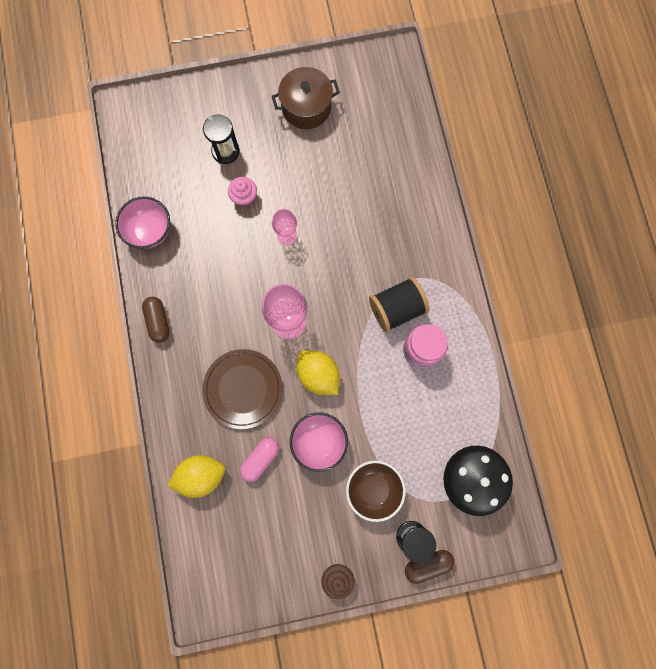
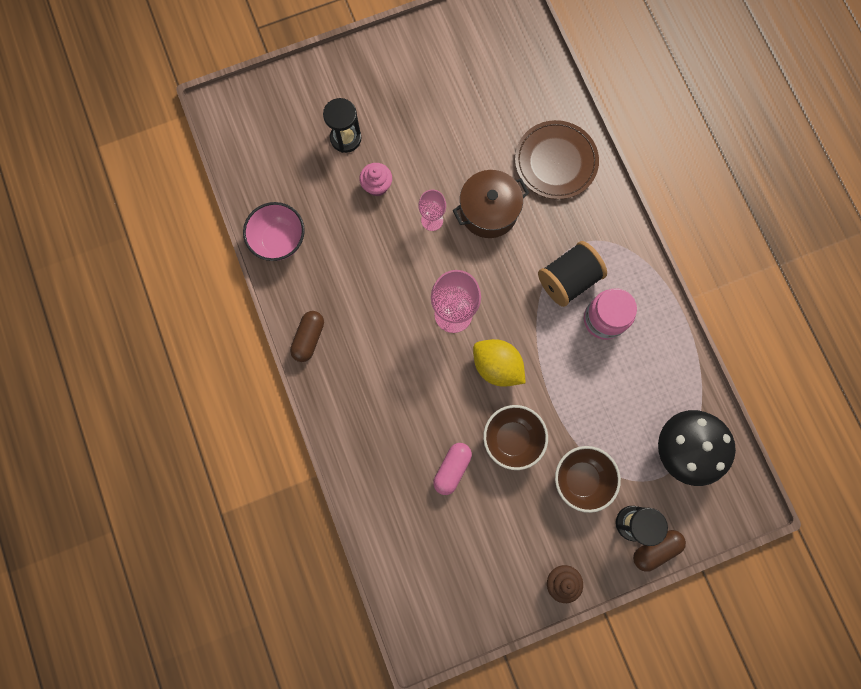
camera: 10 degrees left, 0 degrees up
(158, 321) = (309, 338): brown capsule -> brown capsule turned 45 degrees clockwise
(201, 475) = (390, 498): yellow lemon -> none
(243, 389) = (417, 396): brown plate -> brown plate (555, 162)
(306, 107) = (425, 75): brown pot -> brown pot (488, 211)
(319, 442) = (512, 439): pink bowl -> brown bowl

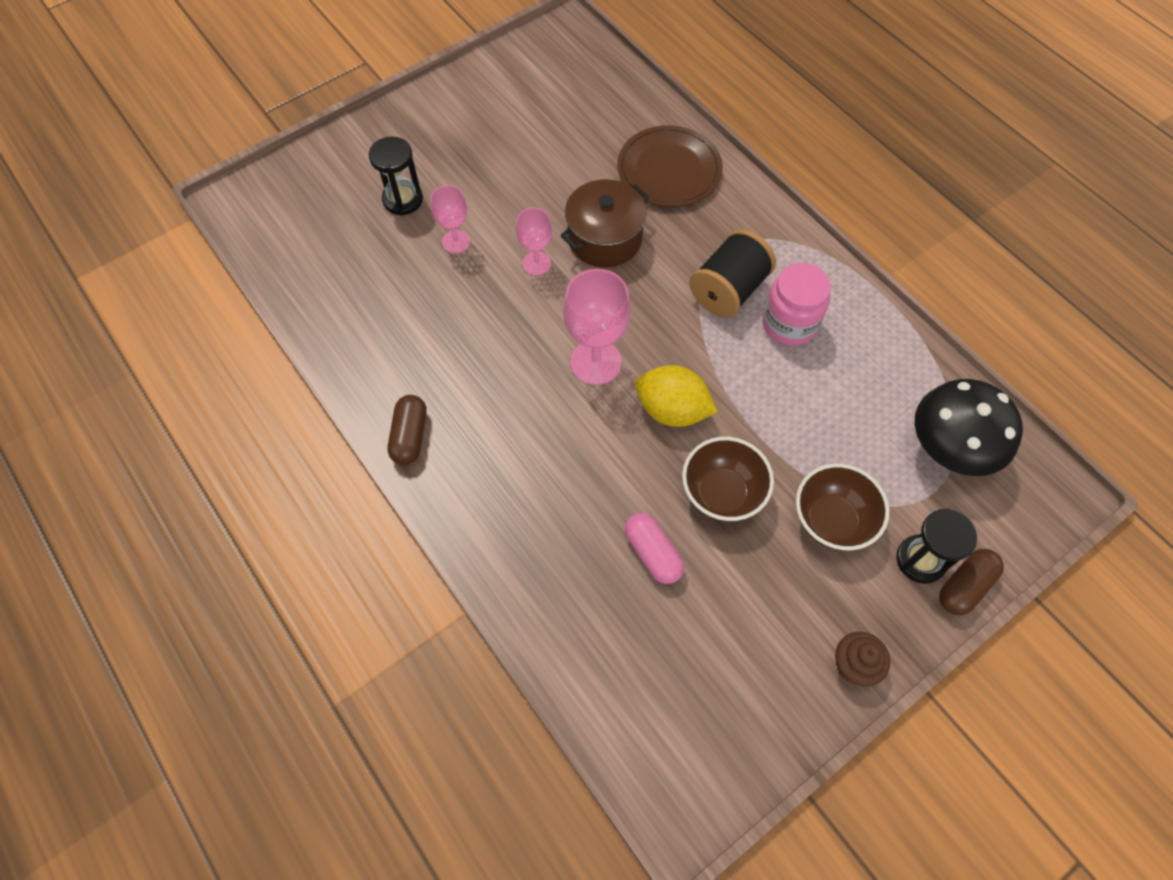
camera: 15 degrees left, 15 degrees down
(279, 240) = (343, 329): pink bowl -> none
(377, 186) = (456, 241): pink cupcake -> pink goblet
(452, 469) = (652, 553): pink capsule -> pink capsule turned 45 degrees counterclockwise

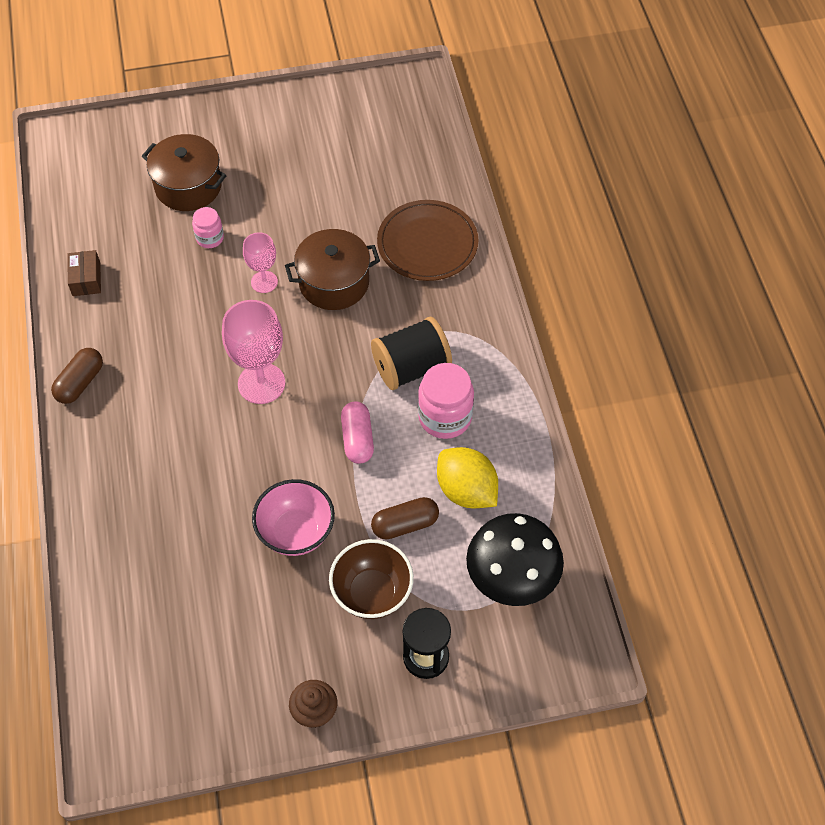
camera: 25 degrees right, 5 degrees down
(352, 329) = (86, 279): none -> brown box
(403, 199) = (188, 186): black hourglass -> brown pot
(456, 241) = (210, 238): pink goblet -> pink jar
(652, 553) = (211, 554): pink capsule -> pink capsule (357, 439)
(672, 410) = (299, 448): yellow lemon -> yellow lemon (466, 490)
(722, 494) = (296, 532): brown bowl -> pink bowl
(964, 586) = (449, 694): brown capsule -> brown capsule (405, 524)

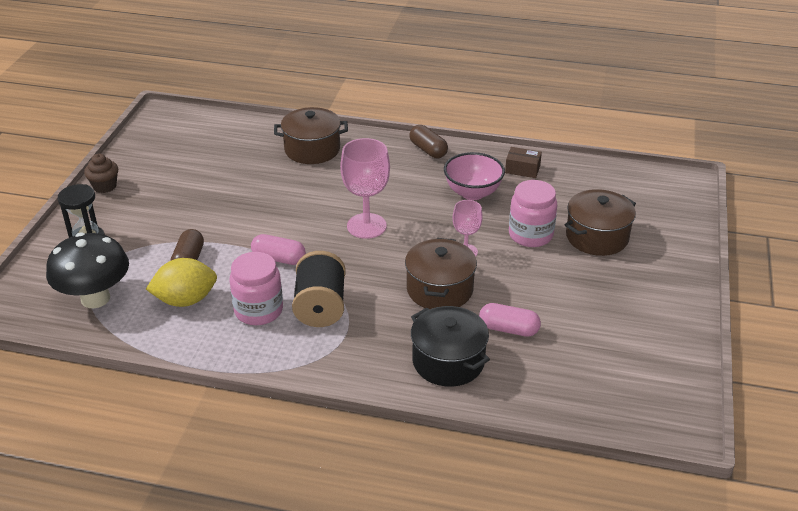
camera: 115 degrees right, 20 degrees down
(128, 508) = (312, 149): none -> brown pot
(210, 238) = (530, 235): pink jar -> pink jar, size x1.75
(296, 532) = (231, 210): pink bowl -> pink bowl (472, 193)
(362, 215) = (508, 329): none -> pink capsule
(372, 593) = (154, 230): brown bowl -> none
(427, 243) = (448, 361): brown plate -> black pot

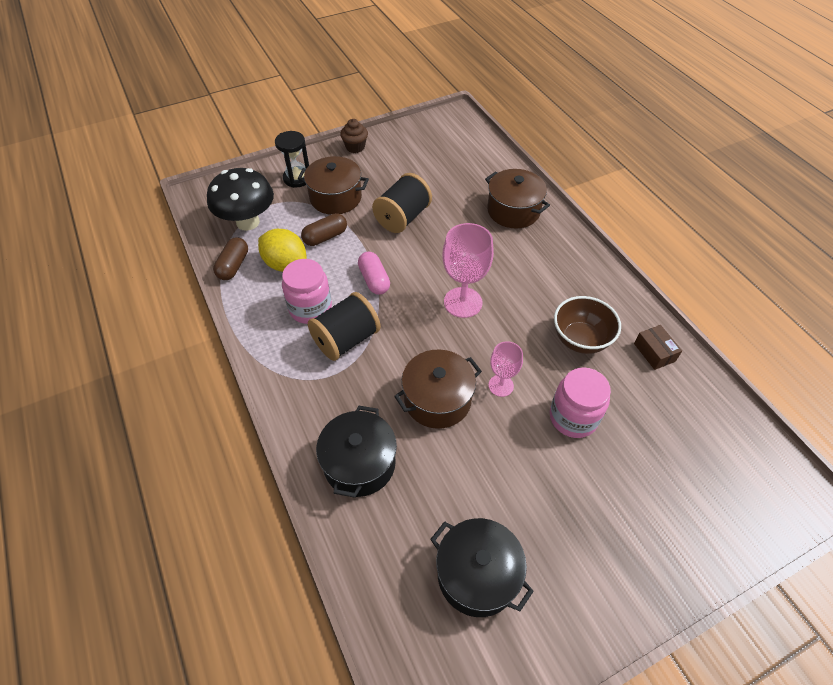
camera: 50 degrees right, 15 degrees up
(233, 207) = (402, 218): none -> black spool
(428, 150) = (598, 274): brown capsule -> brown capsule (233, 266)
(472, 193) = (580, 340): pink bowl -> brown bowl
(508, 329) = (436, 482): pink capsule -> none
(597, 237) = (629, 471): brown pot -> brown pot (335, 198)
(600, 349) = (477, 574): none -> black pot

